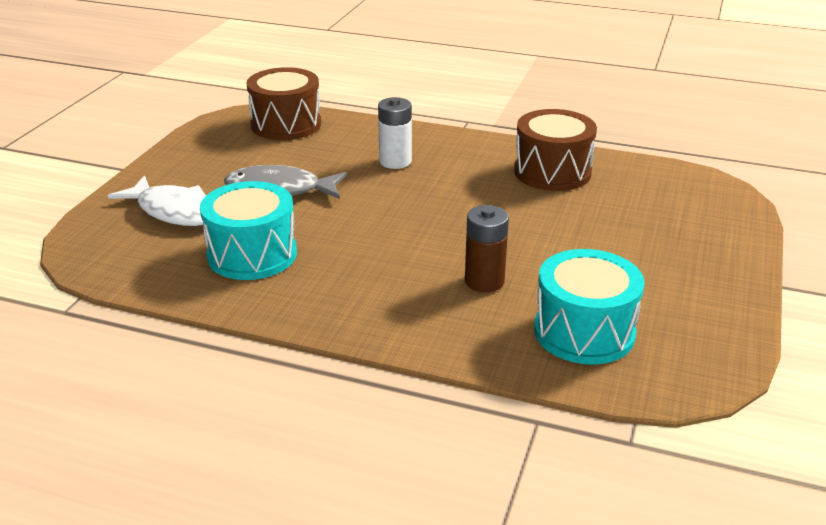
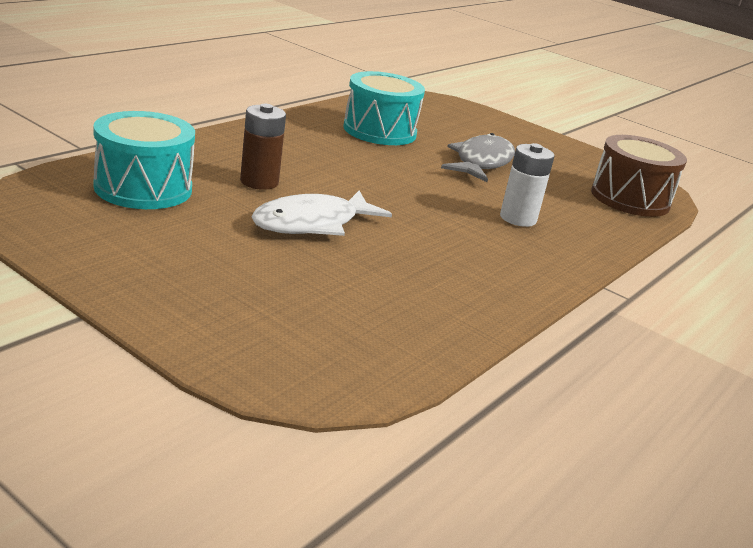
camera: 105 degrees right, 5 degrees down
(175, 211) = (466, 127): white fish -> white fish (312, 223)
(552, 172) = (445, 287): brown drum -> none

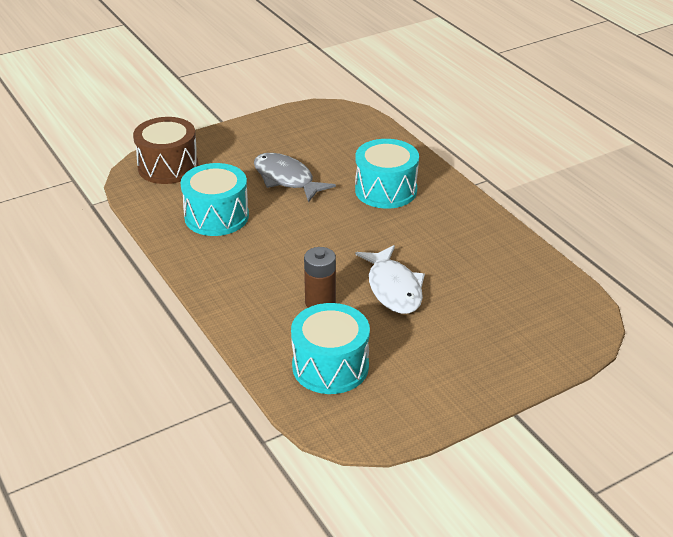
camera: 65 degrees left, 10 degrees up
(518, 218) = (386, 190): white battery -> turquoise drum
(630, 199) = (354, 129): brown drum -> brown drum (168, 167)

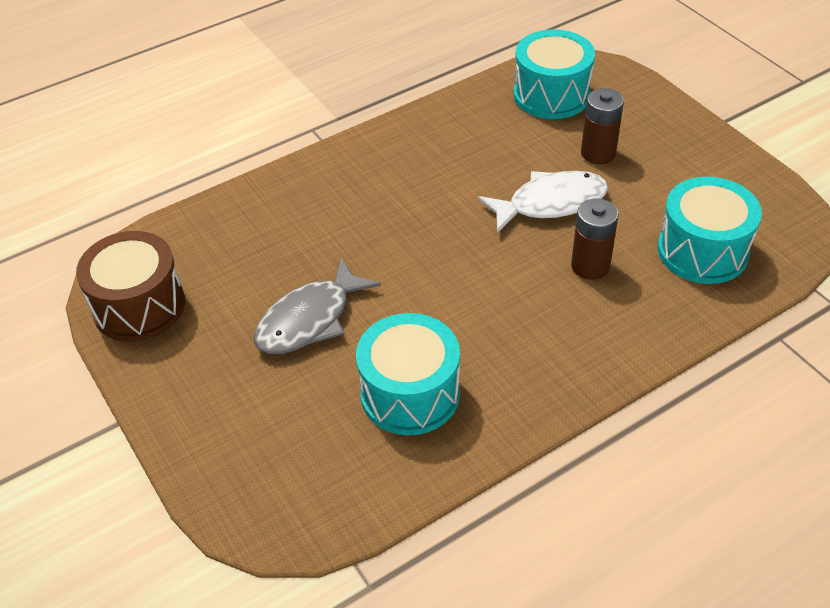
camera: 90 degrees left, 10 degrees up
(168, 167) = (264, 480): brown drum -> brown drum (139, 306)
(386, 190) = (341, 214): turquoise drum -> turquoise drum (551, 95)
(458, 320) = (598, 153): none -> brown battery

